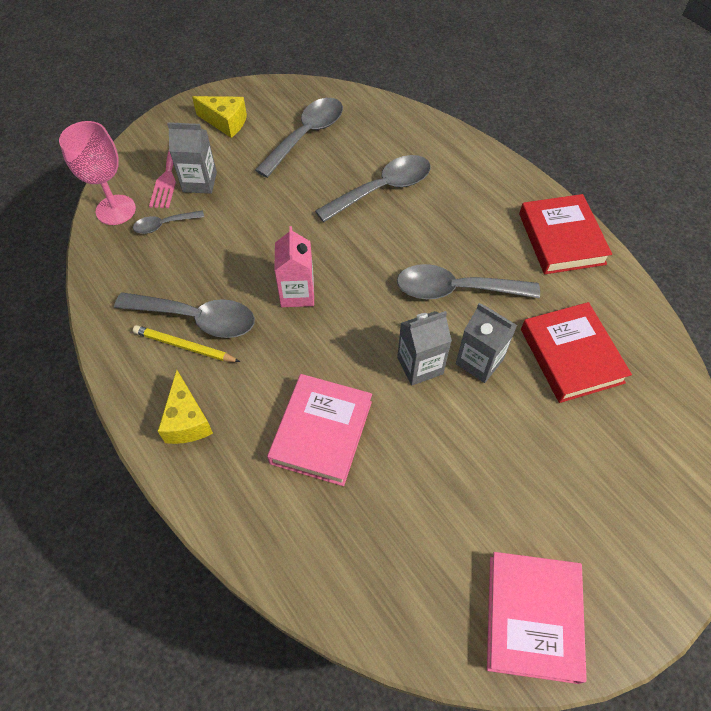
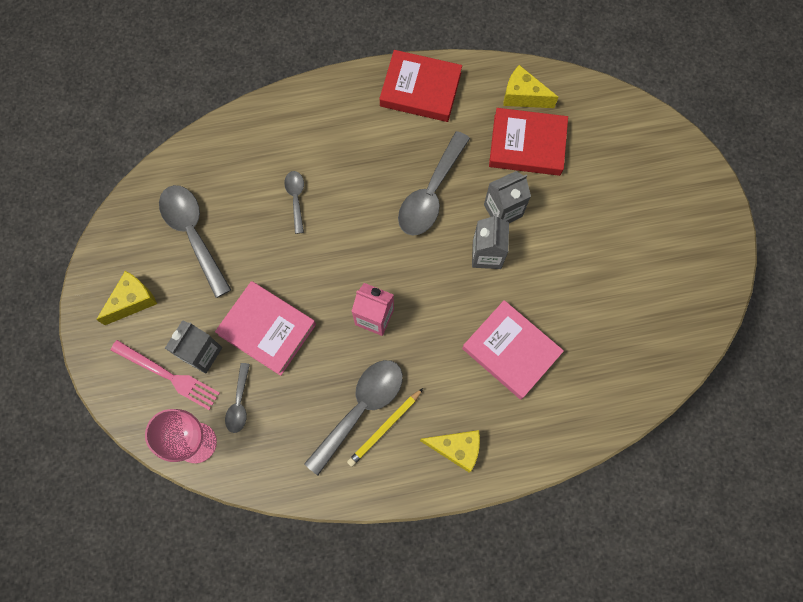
camera: 65 degrees left, 15 degrees up
(382, 189) = (296, 198): grey spoon -> grey spoon, size x0.53
(533, 617) = (697, 276): pink book -> pink book (267, 329)
(625, 330) = (523, 96): none -> yellow cheese

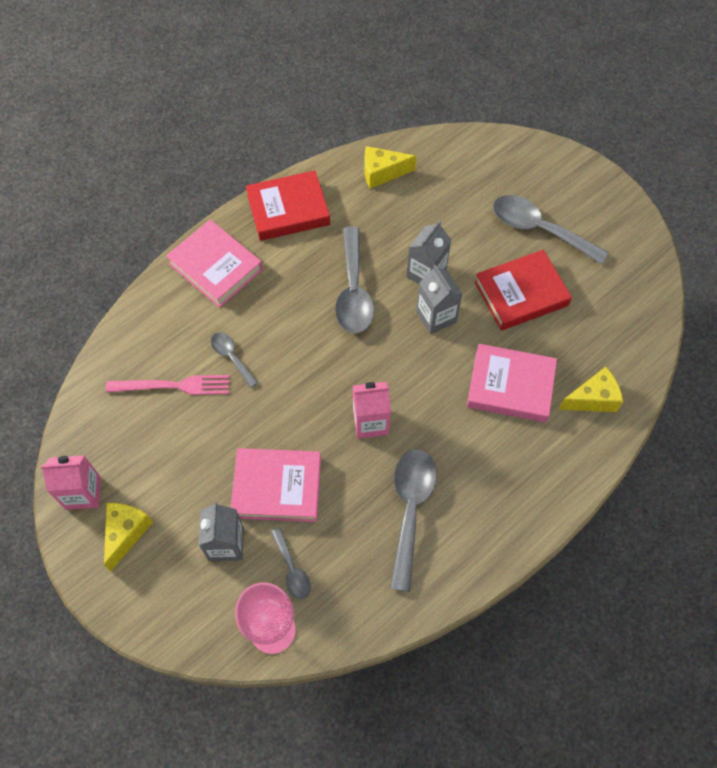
camera: 30 degrees left, 10 degrees down
(119, 250) = (83, 493): none -> pink carton
(168, 375) = (205, 583): pink fork -> pink fork (173, 386)
(193, 234) = (150, 439): grey spoon -> grey spoon (539, 229)
(329, 111) = (216, 267): none -> pink book
(384, 428) = (443, 514): yellow pencil -> none
(456, 449) = (518, 496): yellow cheese -> yellow cheese (592, 399)
(527, 145) = (411, 210): red book -> red book (521, 294)

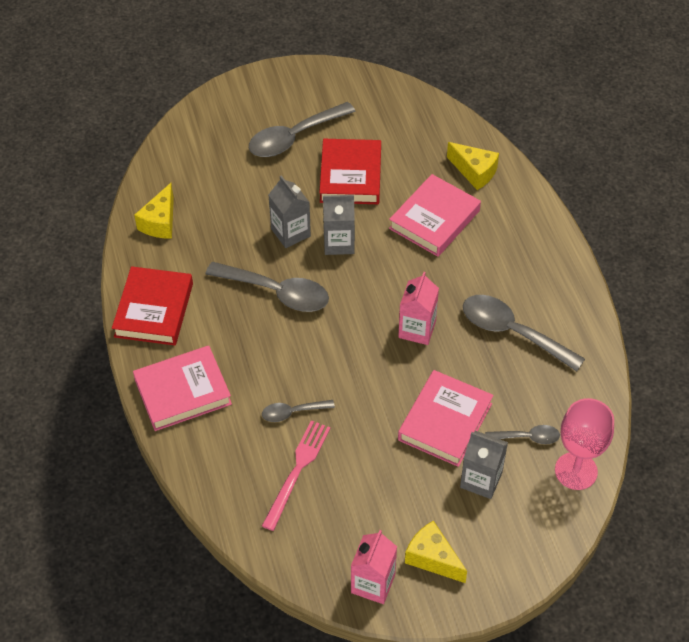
camera: 65 degrees left, 10 degrees down
(592, 399) = (474, 172): yellow cheese -> yellow cheese turned 120 degrees clockwise

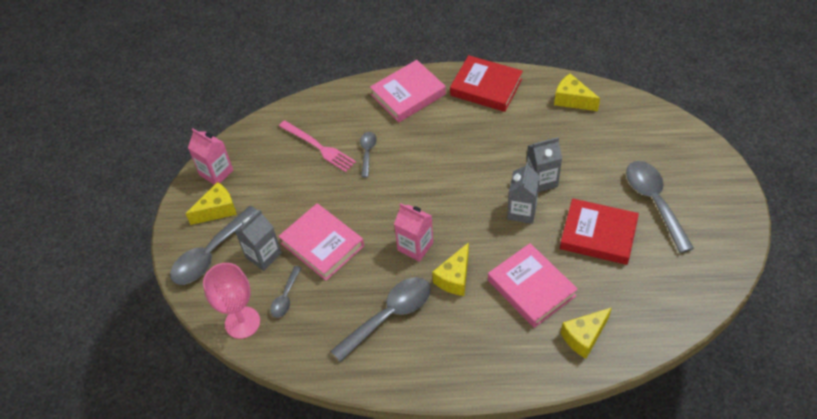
camera: 110 degrees right, 0 degrees up
(183, 392) = (408, 95): pink book -> pink book turned 60 degrees clockwise
(277, 292) = (481, 161): grey spoon -> grey spoon (211, 254)
(445, 285) = (454, 278): none -> yellow cheese

